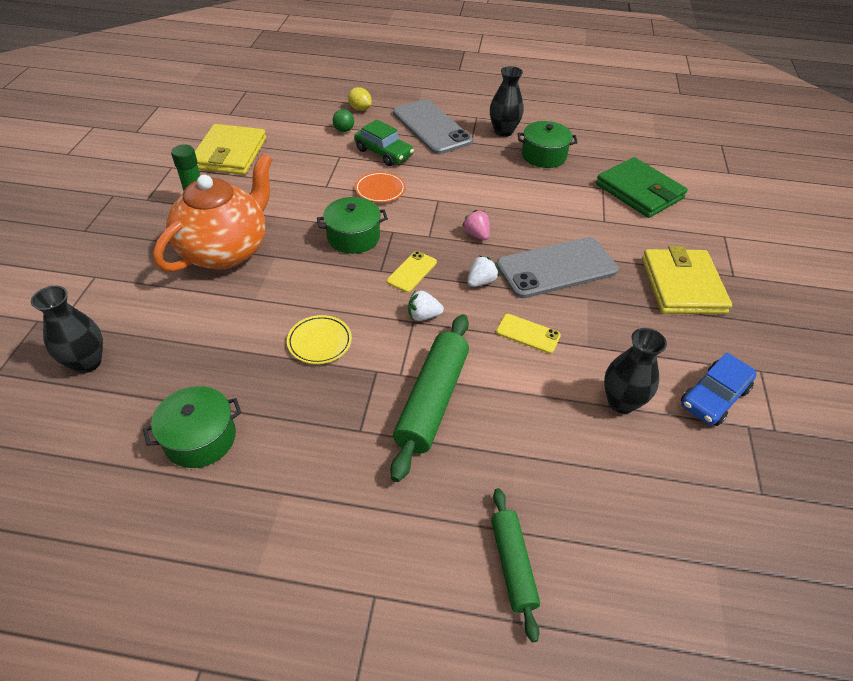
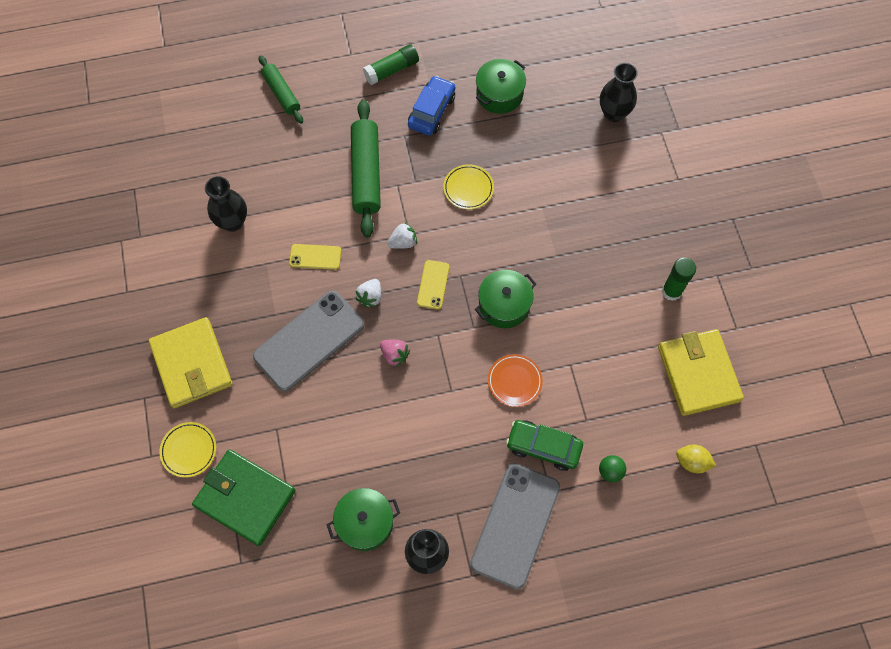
camera: 160 degrees right, 20 degrees up
(226, 250) = (600, 245): orange teapot -> none
(324, 537) = (391, 70): none -> green glue stick
(360, 109) = (618, 526): yellow lemon -> yellow lemon (692, 462)
(431, 127) = (515, 525): grey phone -> grey phone turned 75 degrees clockwise
(688, 230) = (189, 450): none -> yellow plate
(714, 397) = (164, 252): blue car -> blue car (431, 111)

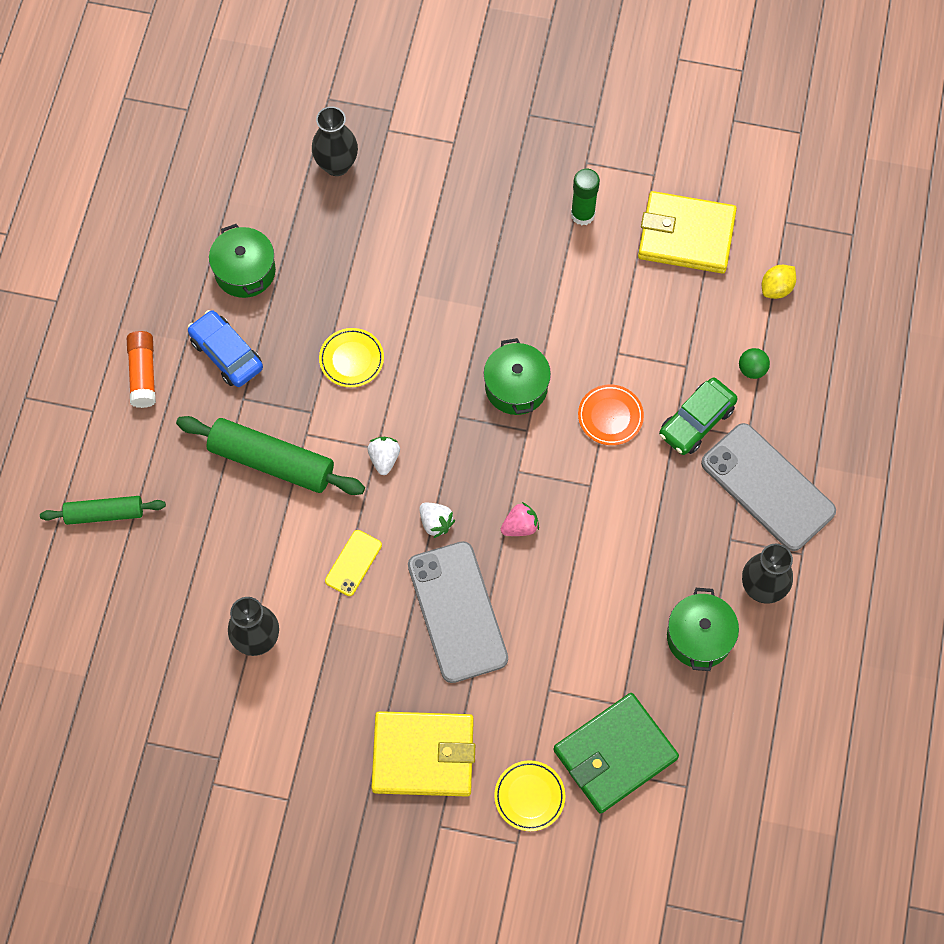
camera: 65 degrees left, 0 degrees up
(391, 70) = (143, 374): green glue stick -> orange glue stick
(433, 285) = (454, 449): yellow phone -> none

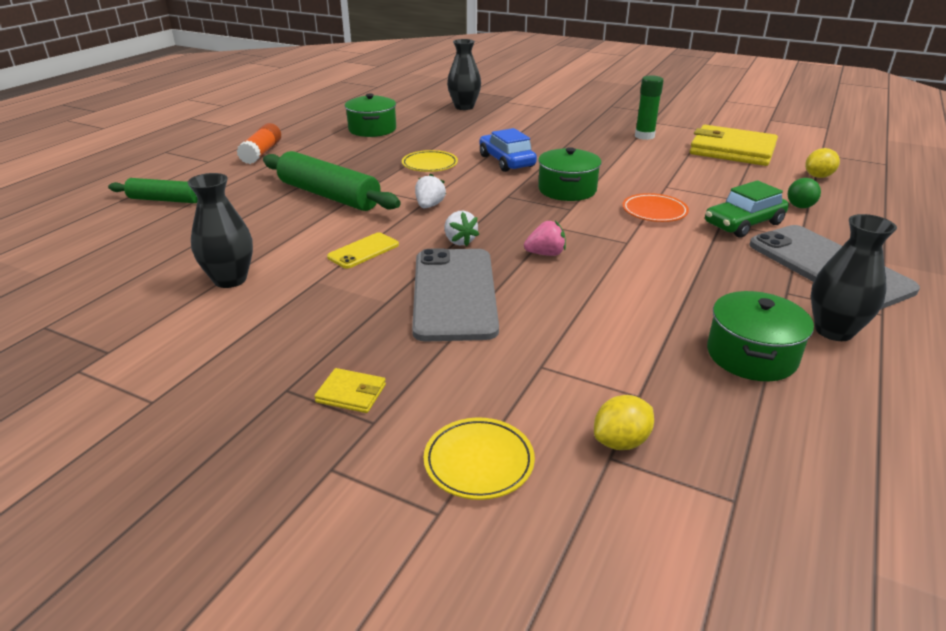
camera: 15 degrees right, 35 degrees down
(226, 354) = (332, 153): blue car -> blue car (506, 161)
(423, 755) = (351, 393): yellow wallet -> yellow wallet, size x0.42
(615, 754) = (621, 441): green wallet -> yellow lemon

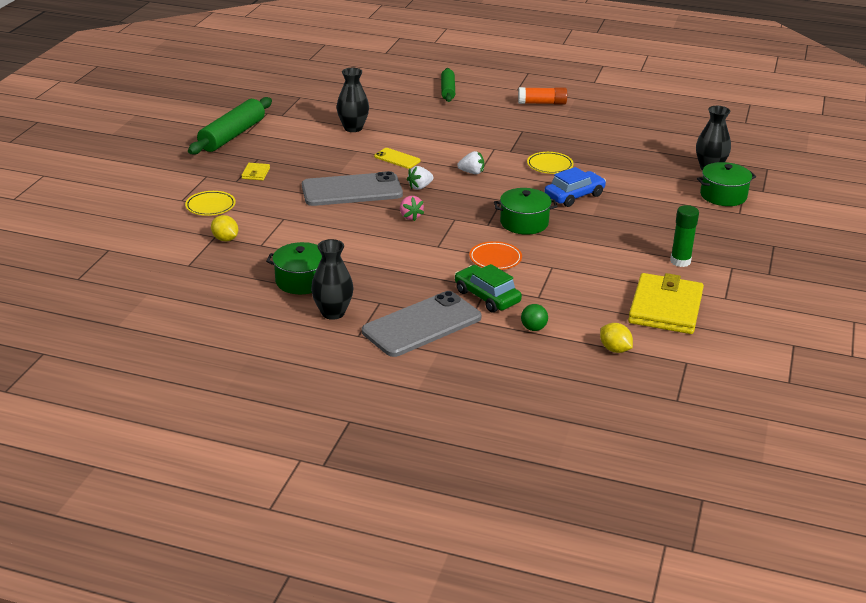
camera: 80 degrees right, 0 degrees up
(329, 195) = (475, 137): green rolling pin -> green rolling pin (232, 135)
(372, 129) = (618, 135): green pot -> green pot (723, 195)

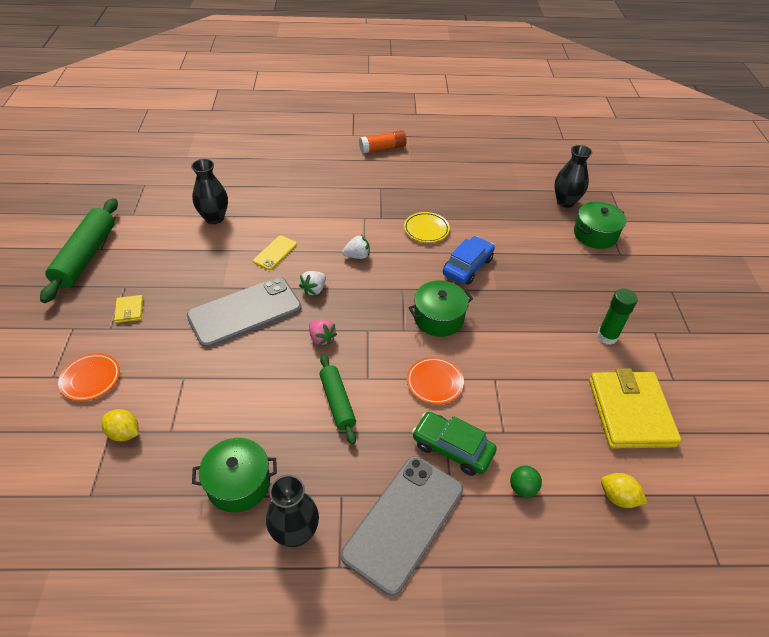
camera: 20 degrees left, 15 degrees up
(210, 206) = (91, 379): yellow plate -> orange plate
(397, 159) = (275, 253): yellow phone -> yellow phone turned 75 degrees counterclockwise
(448, 90) = (289, 148): green rolling pin -> green rolling pin (337, 402)

